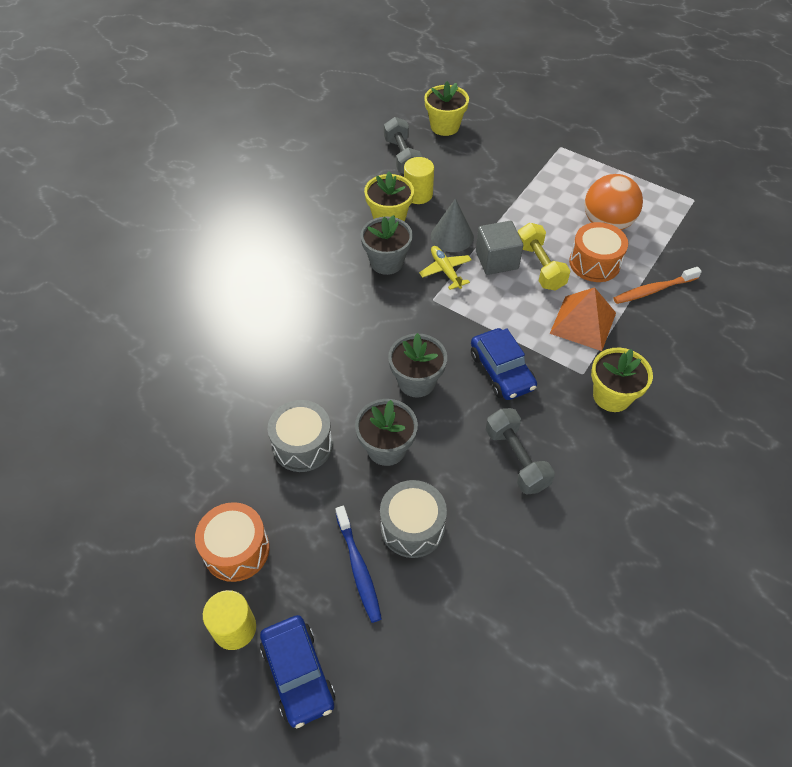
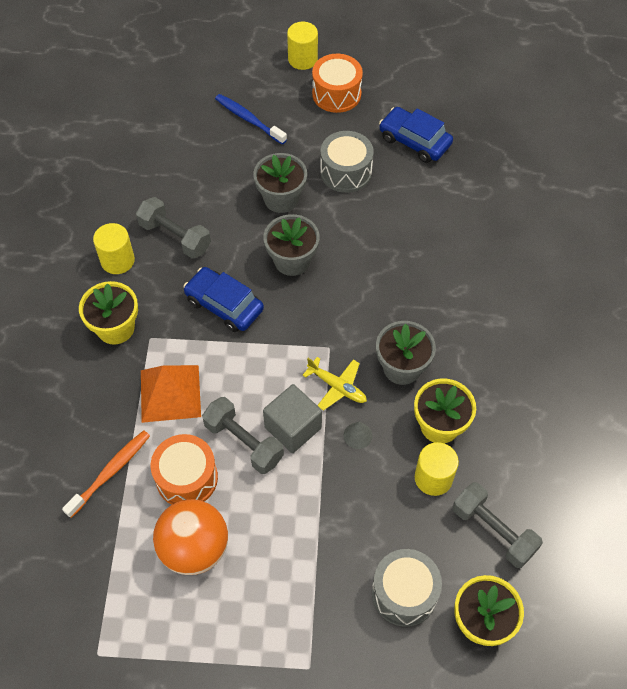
camera: 150 degrees right, 5 degrees up
(298, 674) = (248, 57): blue car -> blue car (414, 141)
(412, 527) = (228, 157): grey drum -> grey drum (404, 593)
(452, 236) = (357, 435): grey cone -> grey cone, size x0.55
(539, 266) = (244, 442): yellow dumbbell -> grey dumbbell
(586, 461) = (117, 260): none -> yellow cylinder

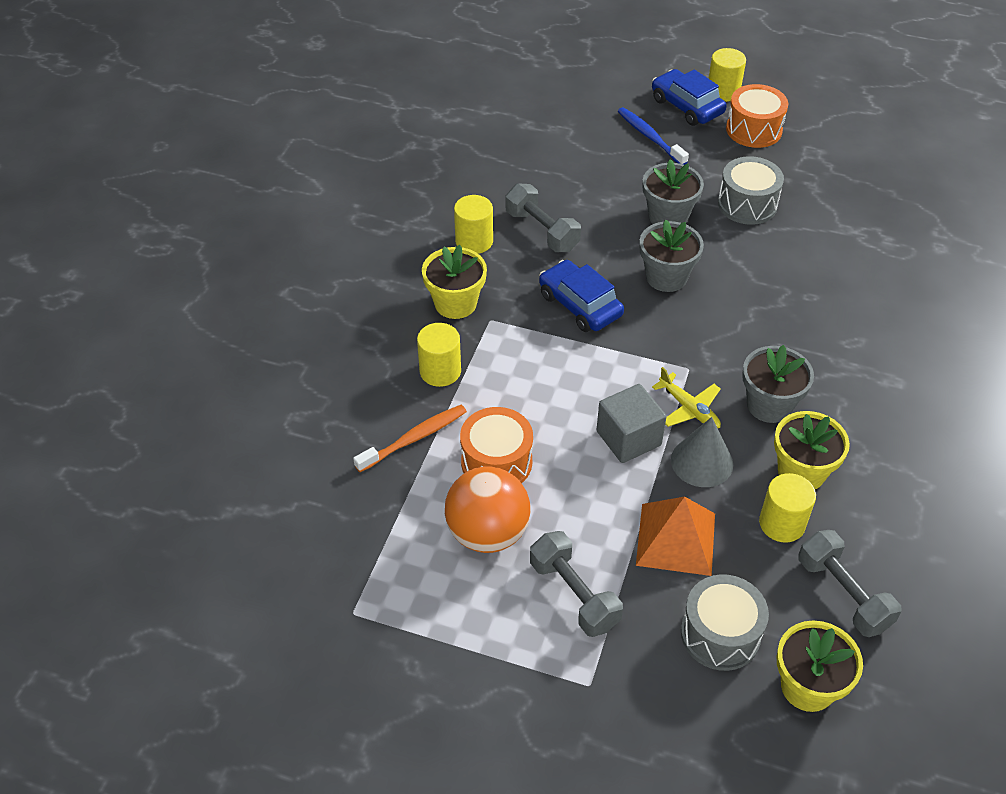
camera: 15 degrees right, 10 degrees down
(118, 400) = (440, 371): none -> yellow cylinder
(170, 393) = (499, 377): orange pyramid -> orange pyramid (676, 539)
(244, 442) = (569, 441): grey dumbbell -> grey dumbbell (574, 594)
(357, 435) = (702, 462): grey cone -> grey cone, size x1.82
(414, 141) = (833, 189): blue car -> blue car (686, 106)

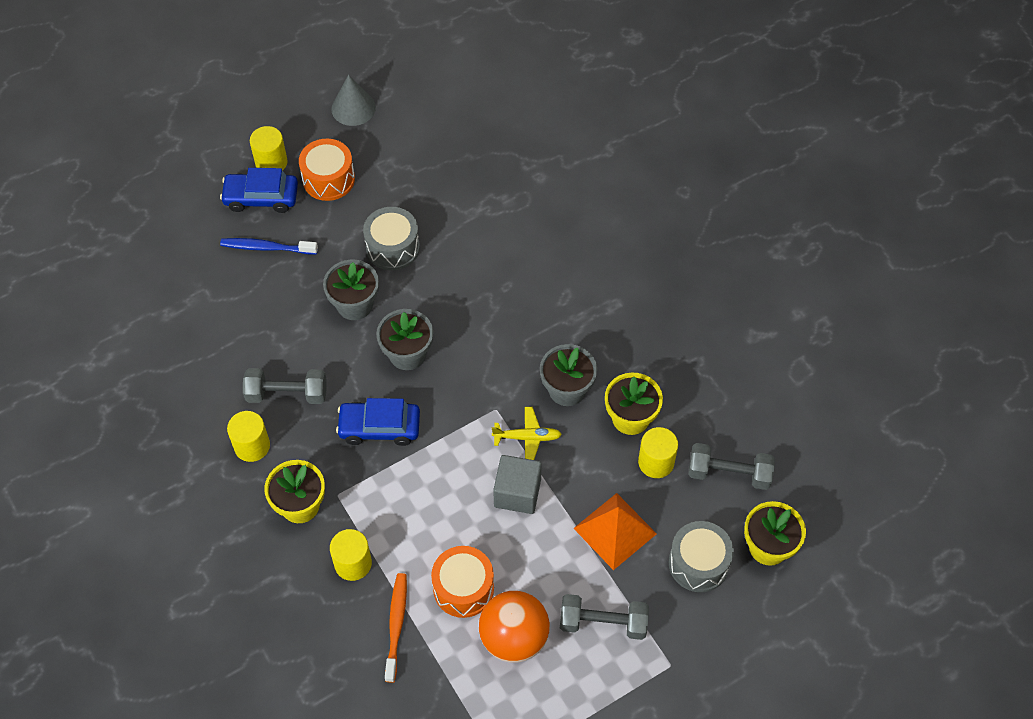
camera: 50 degrees left, 10 degrees up
(702, 462) = (573, 466): grey cone -> grey cone (353, 108)

